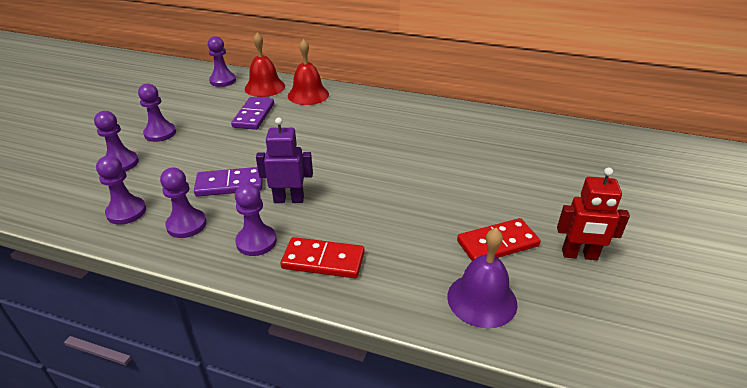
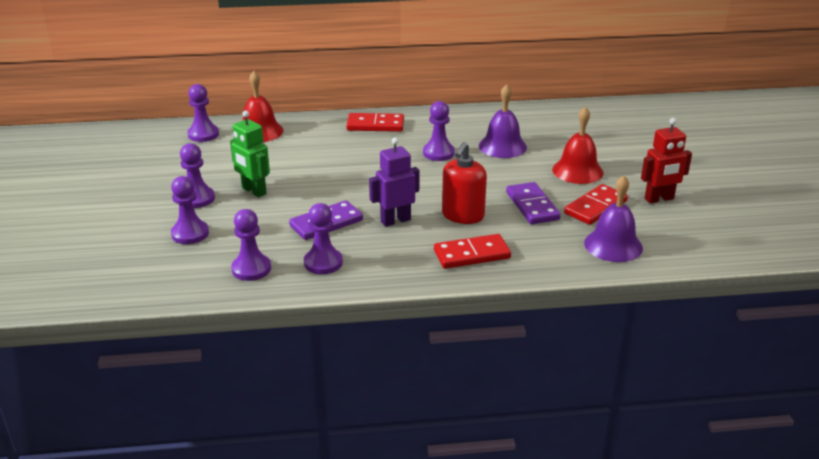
camera: 25 degrees left, 5 degrees down
(206, 138) = (253, 191): none -> green robot
(253, 115) = (280, 160): purple domino -> purple domino (532, 206)
(256, 241) = (401, 257): purple pawn -> purple pawn (438, 153)
(308, 95) = (315, 129): red bell -> red bell (577, 171)
(354, 212) = (462, 215): none -> red soap dispenser
(359, 102) = (375, 125): none -> red domino
(454, 148) = (502, 146): none -> purple bell

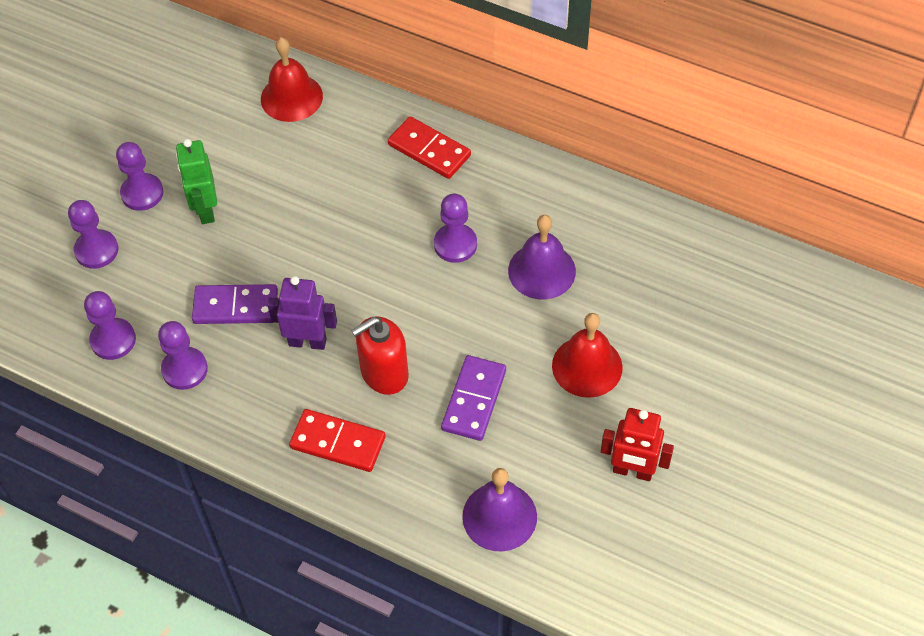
camera: 35 degrees right, 25 degrees up
(203, 134) = (228, 73): purple pawn -> none
(595, 207) = (543, 443): red domino -> none

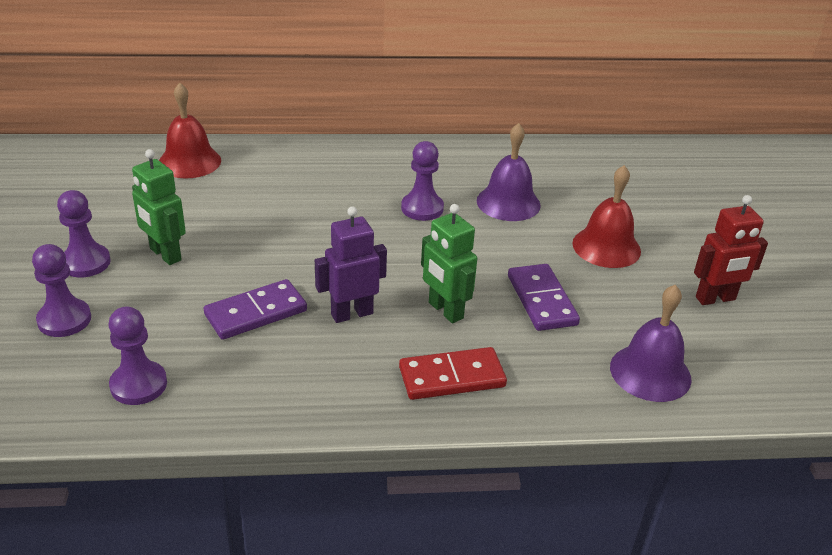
camera: 35 degrees left, 20 degrees down
(184, 369) = (241, 379): purple pawn -> none
(384, 373) = (445, 311): red soap dispenser -> green robot
(429, 150) = (343, 161): red domino -> none

